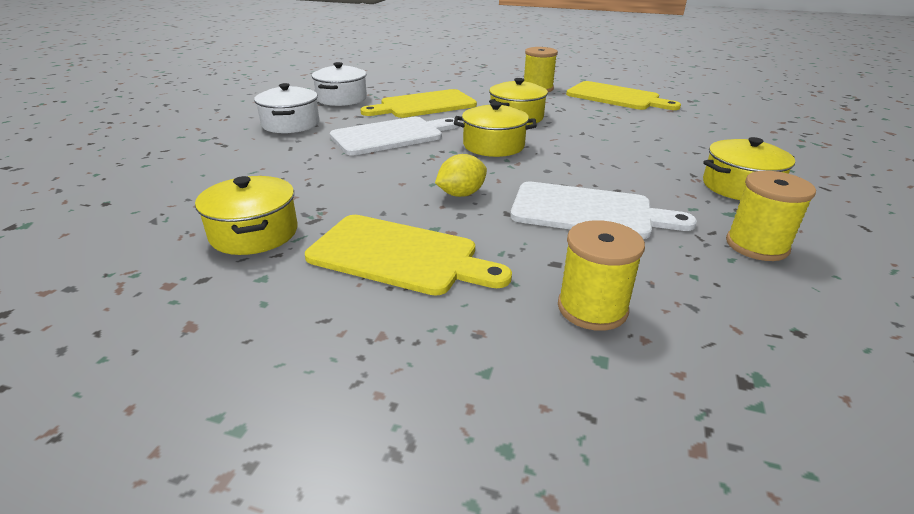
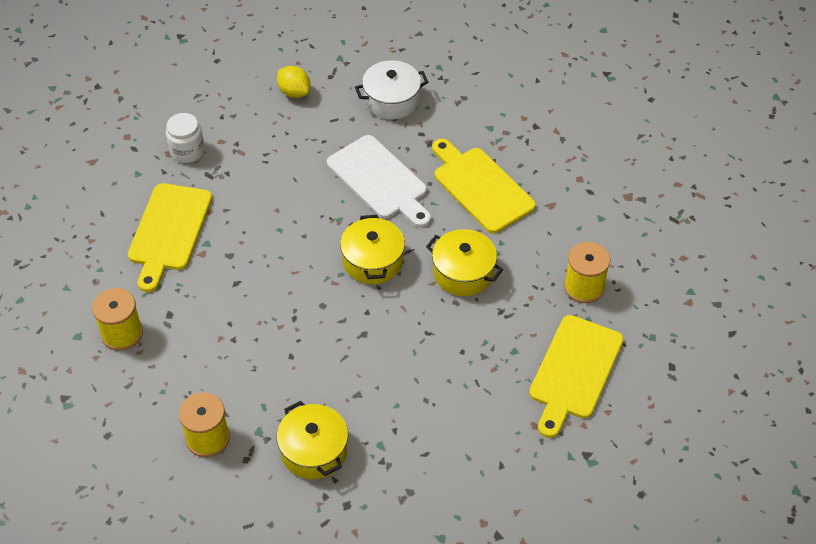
camera: 80 degrees right, 20 degrees up
(254, 233) = (187, 151): yellow pot -> white jar
(341, 99) = (480, 114): white pot -> none
(461, 194) = (263, 250): yellow lemon -> yellow lemon (294, 92)
(588, 211) = (246, 334): white cutting board -> none

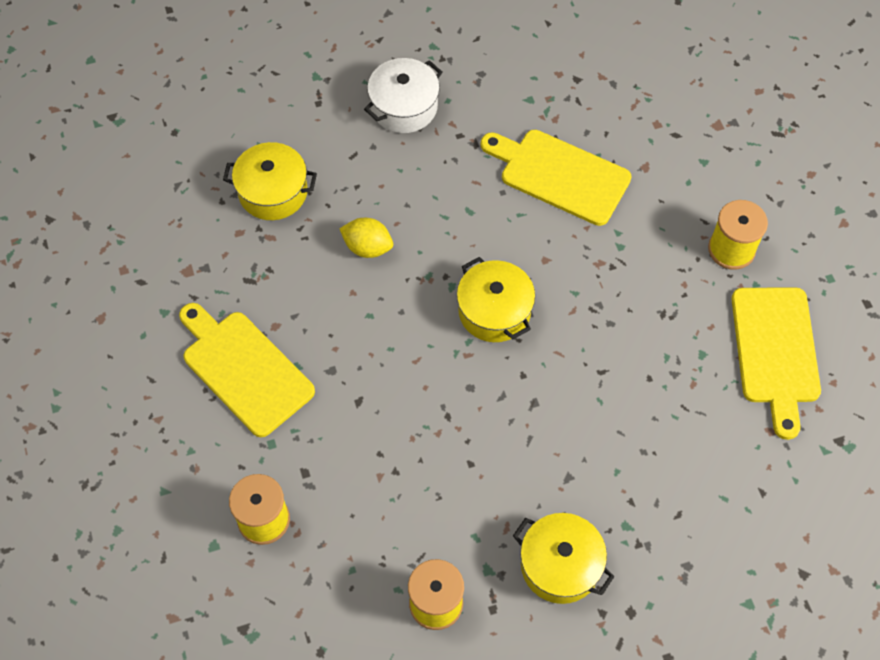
camera: 25 degrees left, 10 degrees up
(169, 231) = (244, 369): yellow cutting board -> yellow cutting board turned 150 degrees clockwise
(187, 151) = (206, 260): white jar -> none
(294, 92) = (288, 138): yellow lemon -> yellow lemon (367, 247)
(380, 180) = (446, 210): white cutting board -> none
(463, 272) = (598, 284): yellow pot -> yellow pot (273, 192)

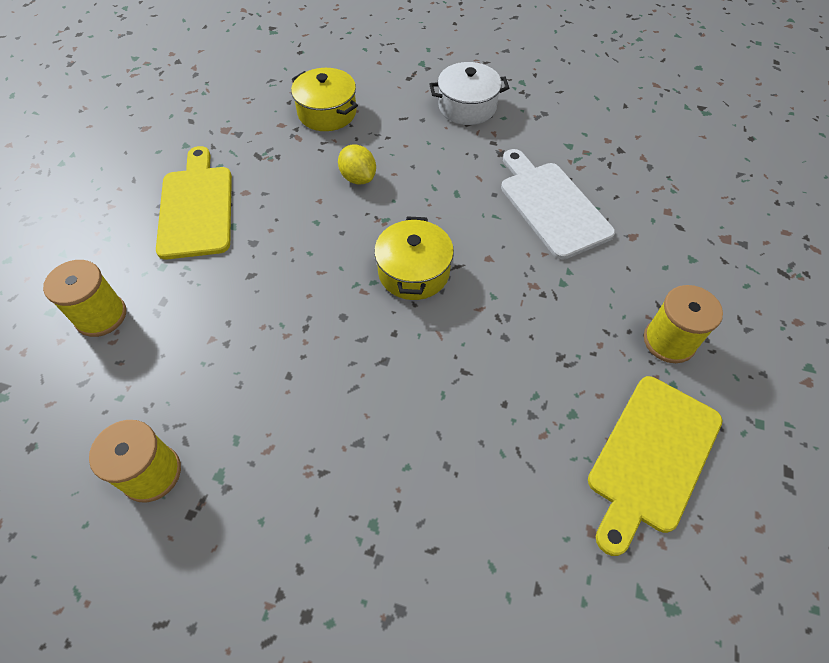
camera: 35 degrees right, 5 degrees down
(560, 175) = (552, 206): yellow cutting board -> white cutting board
(560, 565) = (282, 518): yellow pot -> none

